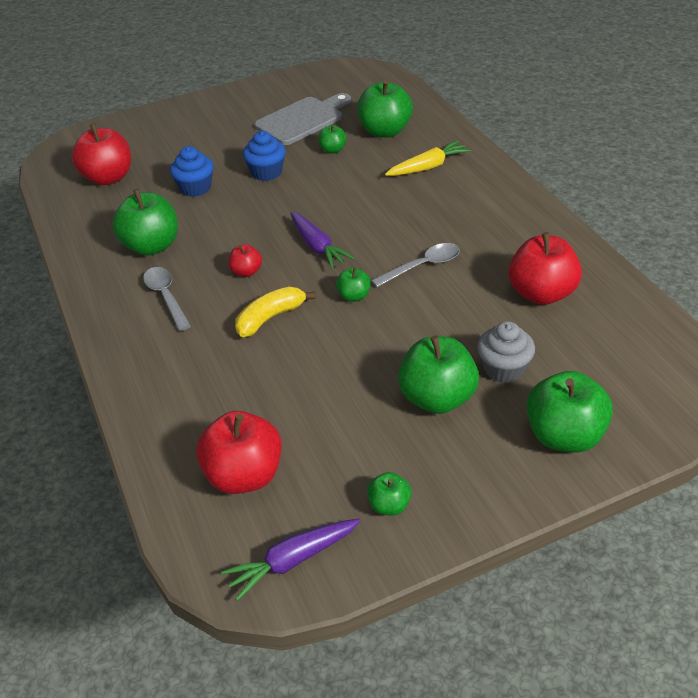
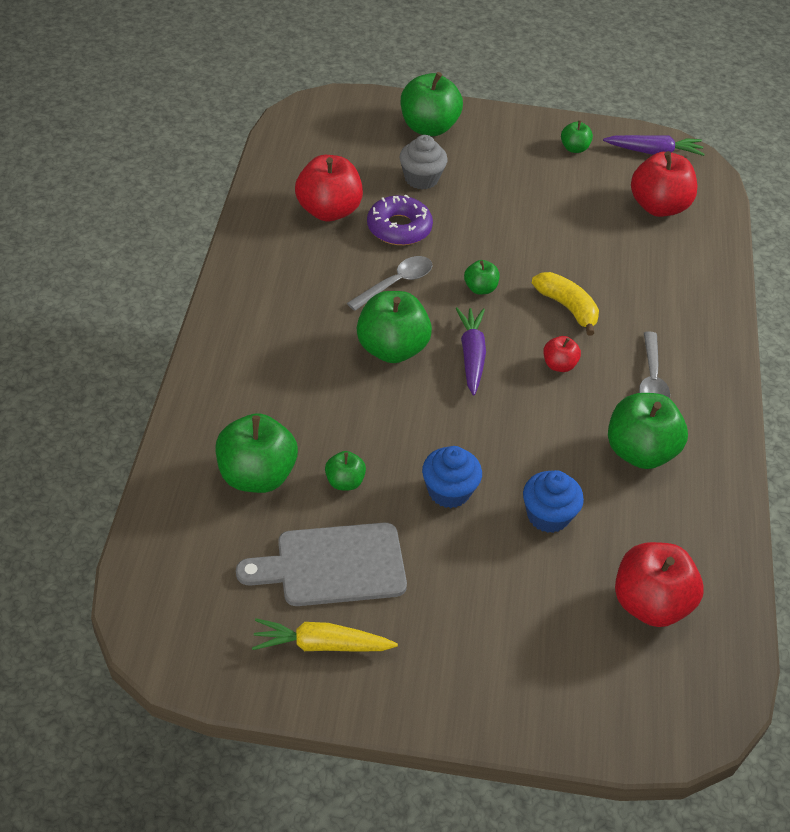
camera: 155 degrees left, 5 degrees up
(270, 318) = (567, 307): yellow banana -> yellow banana turned 120 degrees counterclockwise
(422, 266) = (396, 283): grey spoon -> grey spoon turned 135 degrees clockwise
(428, 167) = (269, 390): yellow carrot -> yellow carrot (321, 645)
(437, 398) = (487, 185): green apple -> green apple (391, 349)
(469, 310) = (399, 228): none -> purple donut

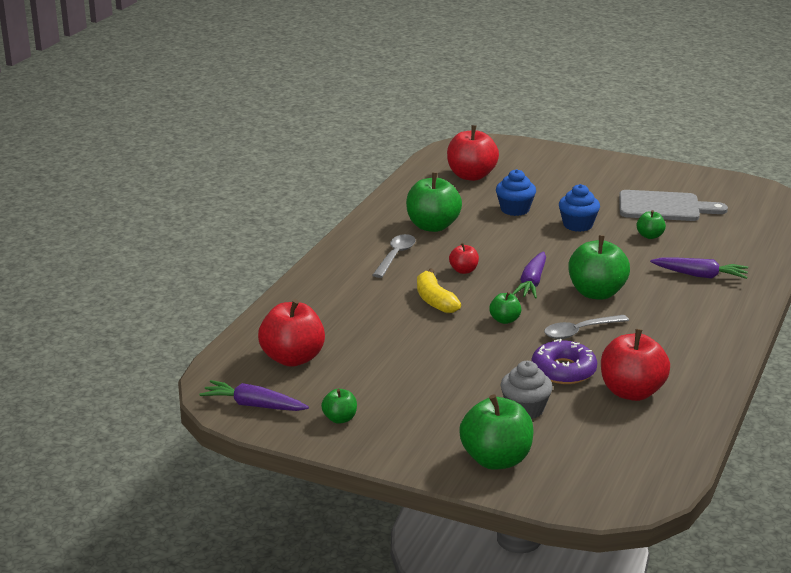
camera: 160 degrees left, 20 degrees down
(256, 476) = (712, 245): green apple -> none
(270, 404) = (700, 275): none -> purple carrot
(321, 645) = (676, 184): yellow carrot -> none

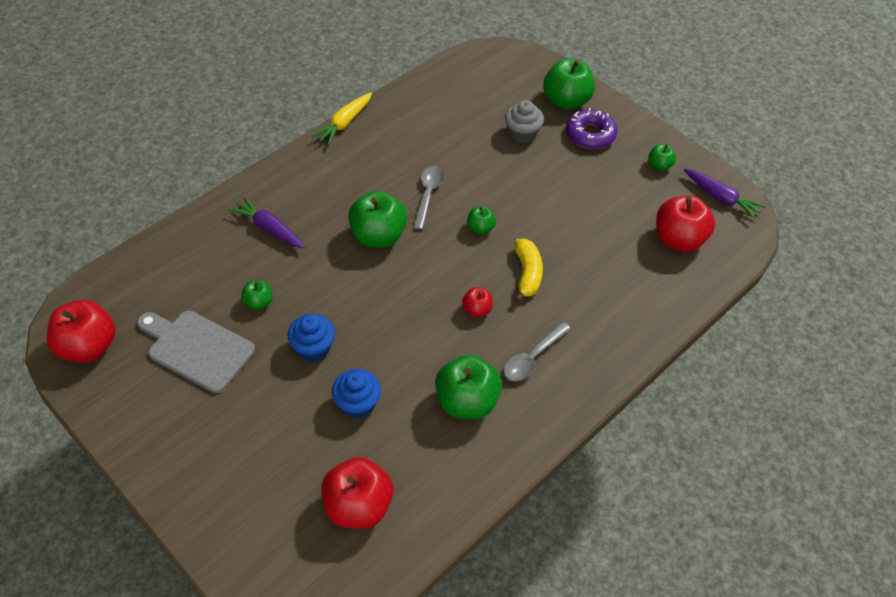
camera: 160 degrees left, 25 degrees up
(532, 283) = (425, 269): purple carrot -> none
(563, 370) = (470, 159): purple donut -> purple donut (590, 134)
(580, 331) = (428, 195): grey spoon -> grey spoon turned 75 degrees counterclockwise
(631, 392) = (436, 125): red apple -> red apple (88, 347)
(734, 367) = (344, 123): none -> yellow carrot

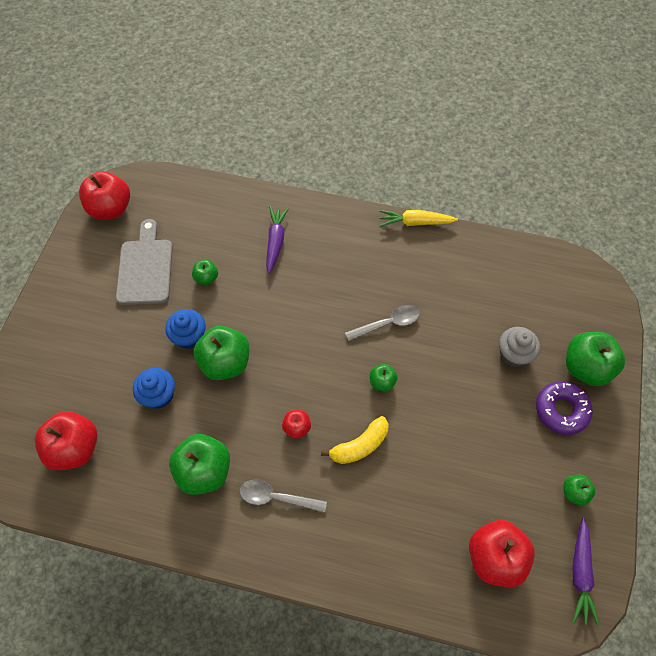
camera: 60 degrees right, 10 degrees up
(378, 236) = (320, 314): green apple -> green apple (225, 362)

